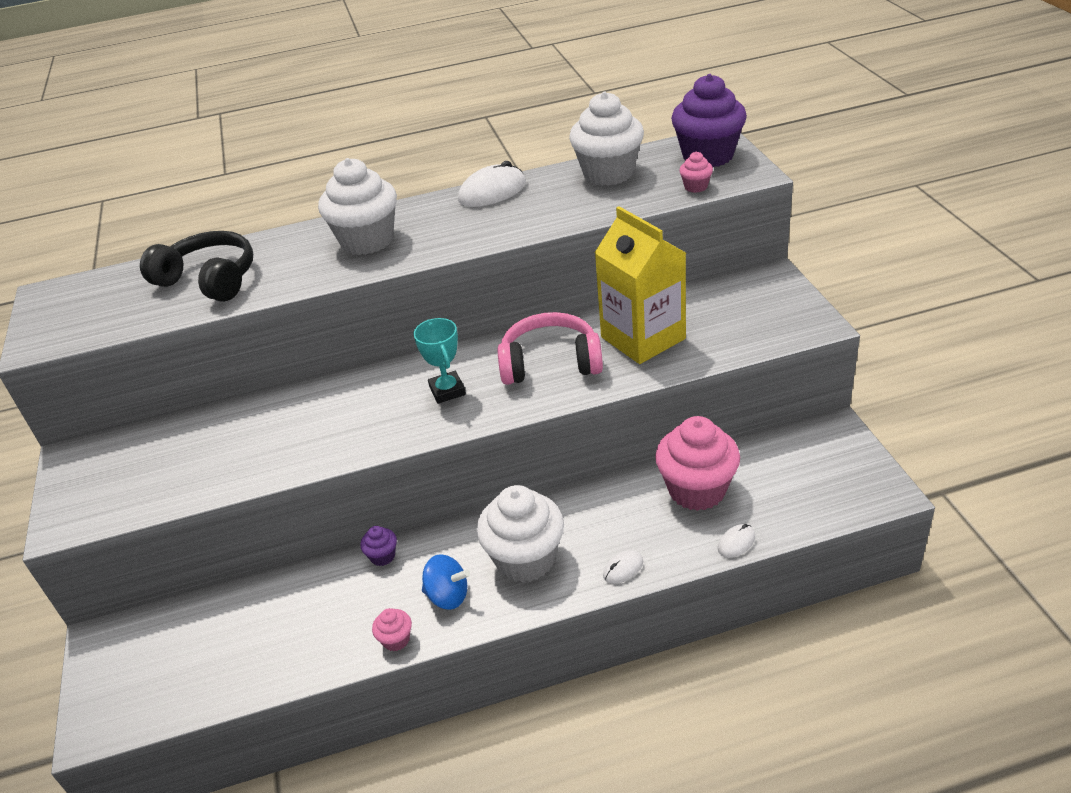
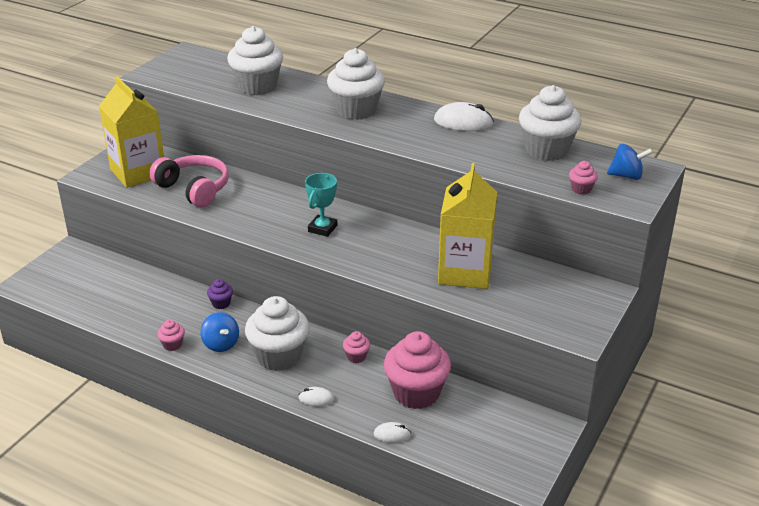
camera: 40 degrees right, 5 degrees down
(129, 477) = (138, 172): none -> yellow carton
(209, 280) = (257, 86): black headphones -> white cupcake
(550, 363) = (394, 250): pink headphones -> pink headphones (194, 189)
(596, 500) = (356, 357): none -> pink cupcake
(708, 156) = (626, 176): purple cupcake -> blue spinning top

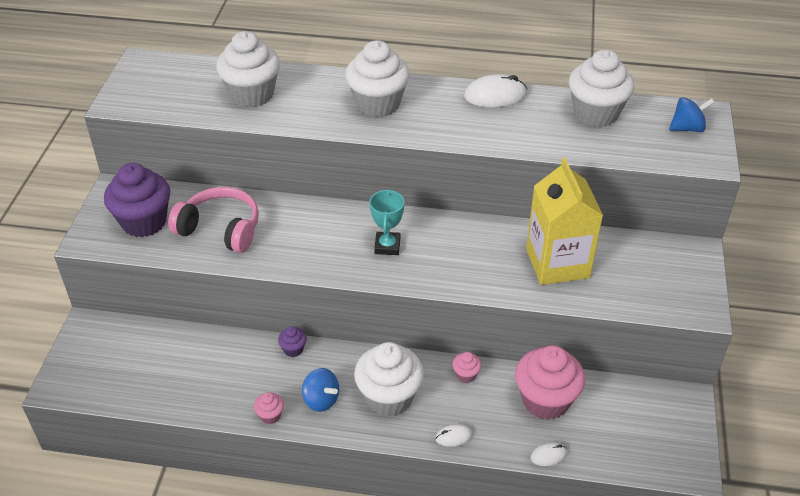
camera: 20 degrees left, 10 degrees up
(138, 172) = (144, 222): yellow carton -> purple cupcake
(581, 189) = (656, 155): pink cupcake -> none

